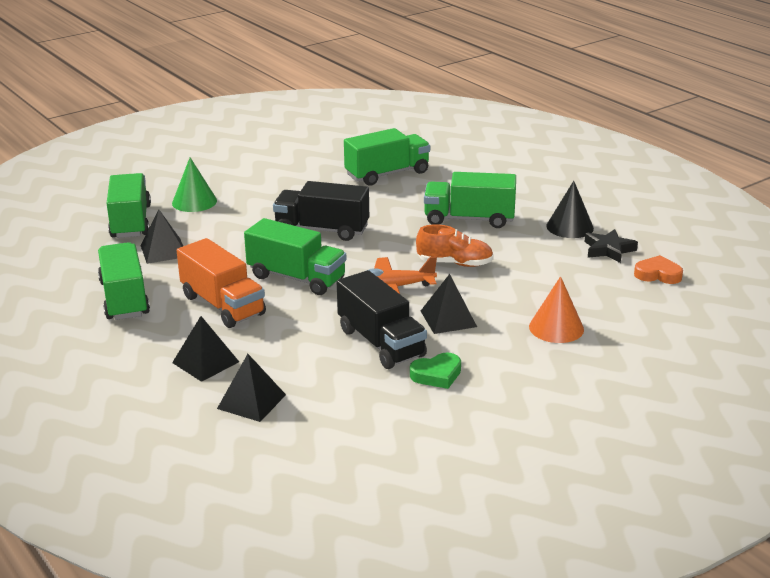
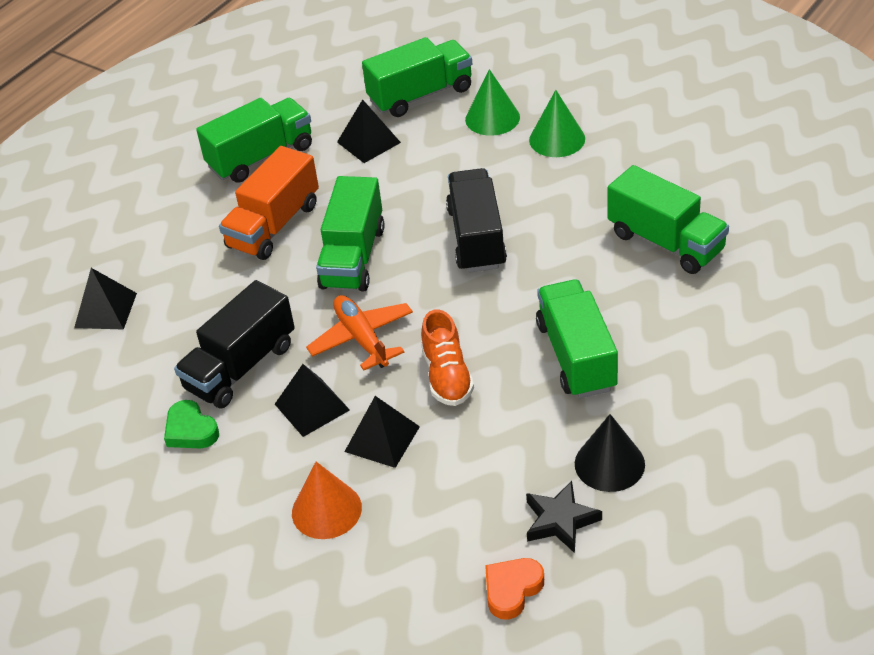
camera: 75 degrees right, 15 degrees up
(205, 362) = (164, 255): black pyramid -> black pyramid (382, 439)
(246, 185) = (557, 139): none -> green cone
(658, 274) = (512, 590): orange heart -> orange heart turned 135 degrees counterclockwise

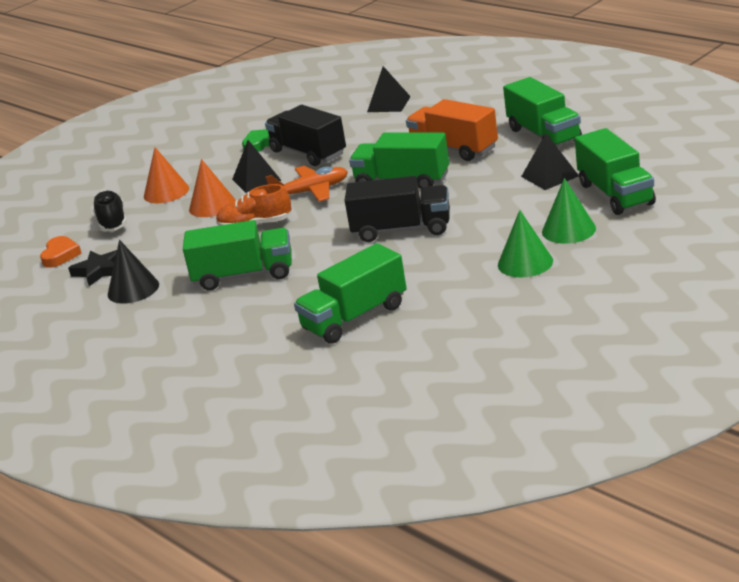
camera: 100 degrees right, 15 degrees down
(382, 439) = (212, 205): black pyramid -> orange cone
(414, 553) = (112, 222): none -> black shoe
(512, 590) = (60, 255): orange heart -> orange heart turned 45 degrees clockwise

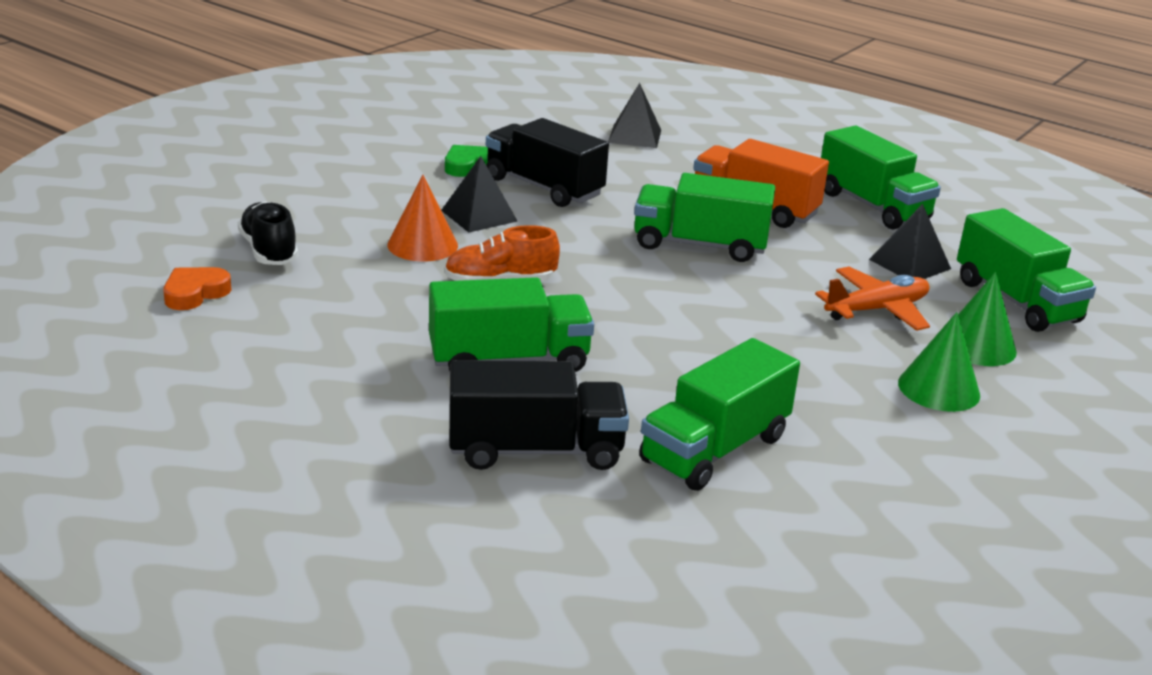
camera: 15 degrees left, 0 degrees up
(60, 255) = (195, 293): orange heart -> orange heart turned 135 degrees counterclockwise
(99, 271) = (267, 326): black star -> none
(133, 289) = (332, 362): black cone -> none
(166, 192) = (343, 216): orange cone -> none
(311, 191) = (569, 243): orange plane -> orange plane (876, 310)
(402, 229) = (729, 316): black truck -> black truck (535, 450)

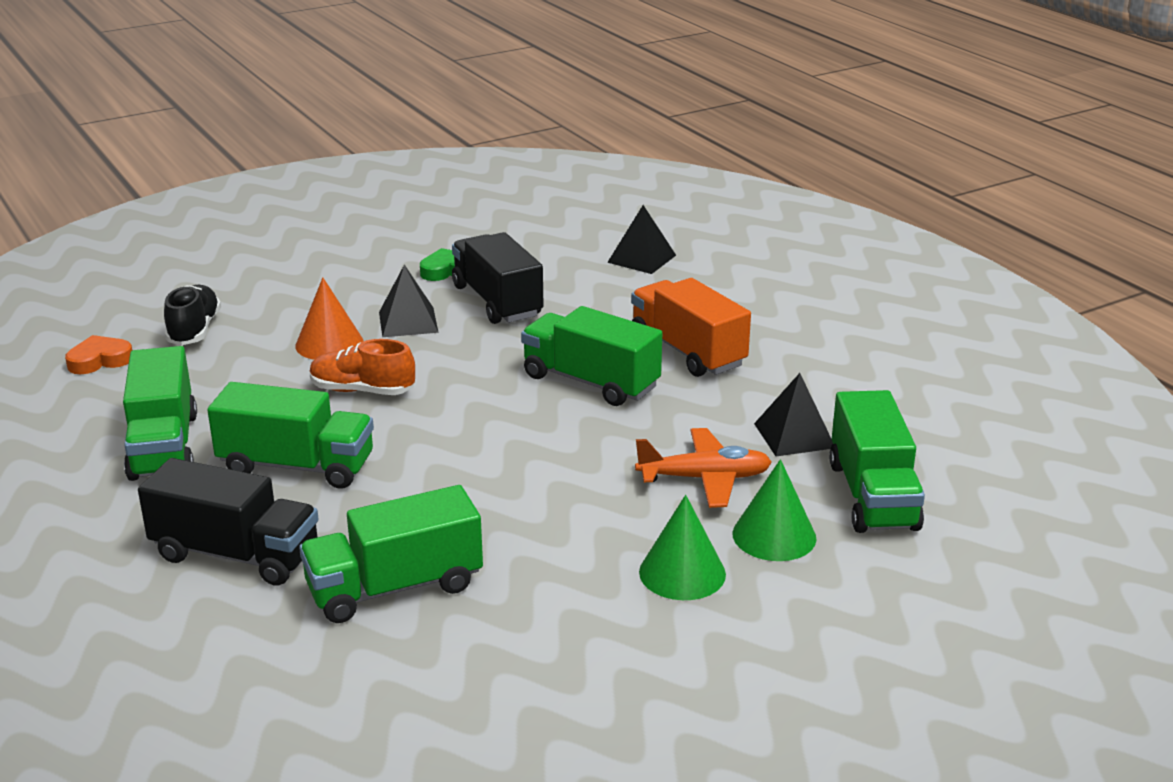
camera: 25 degrees right, 0 degrees up
(872, 206) = (820, 366): green truck -> green truck (164, 446)

